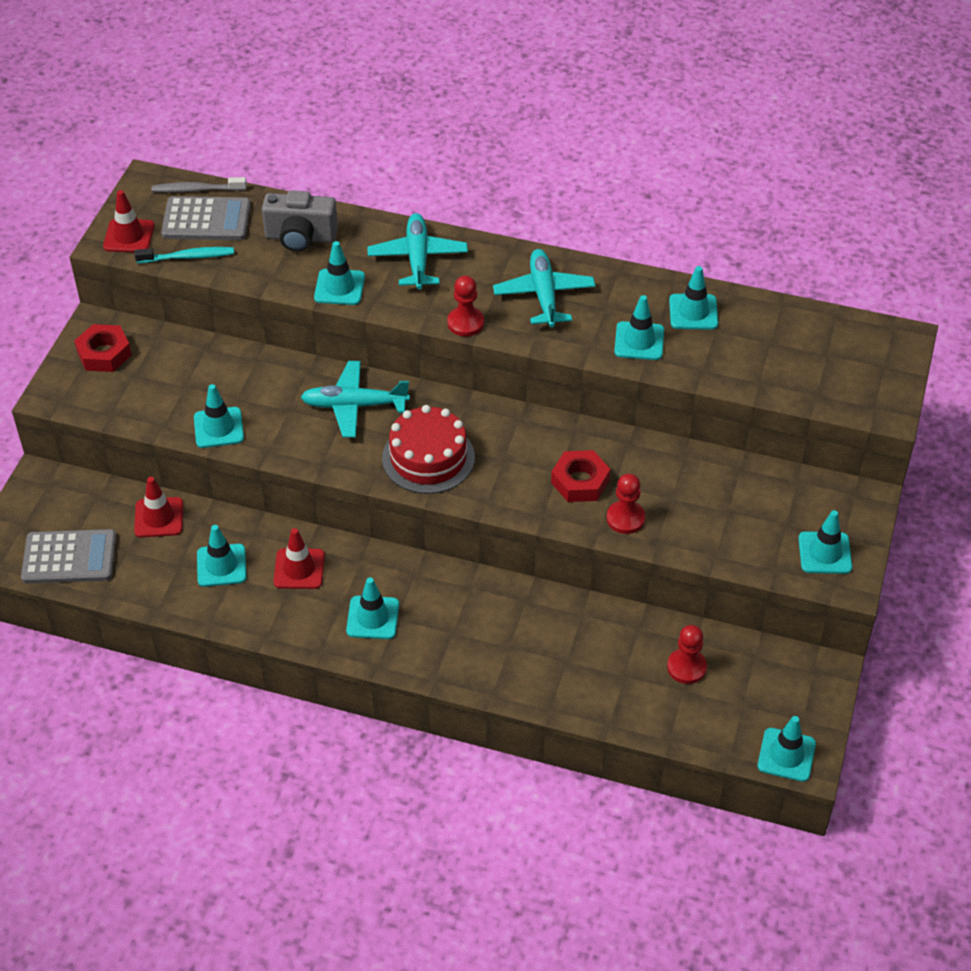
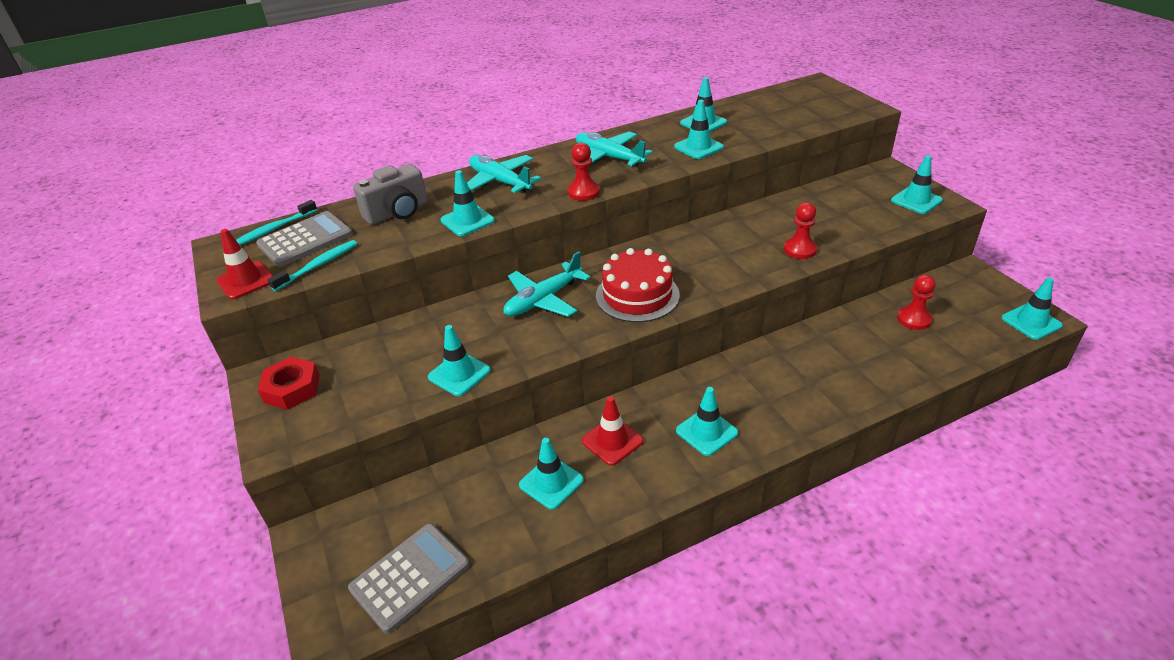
camera: 40 degrees left, 10 degrees down
(159, 517) = (455, 487): red traffic cone -> none
(197, 190) = (274, 229): grey toothbrush -> turquoise toothbrush
(580, 481) = (745, 249): red nut -> none

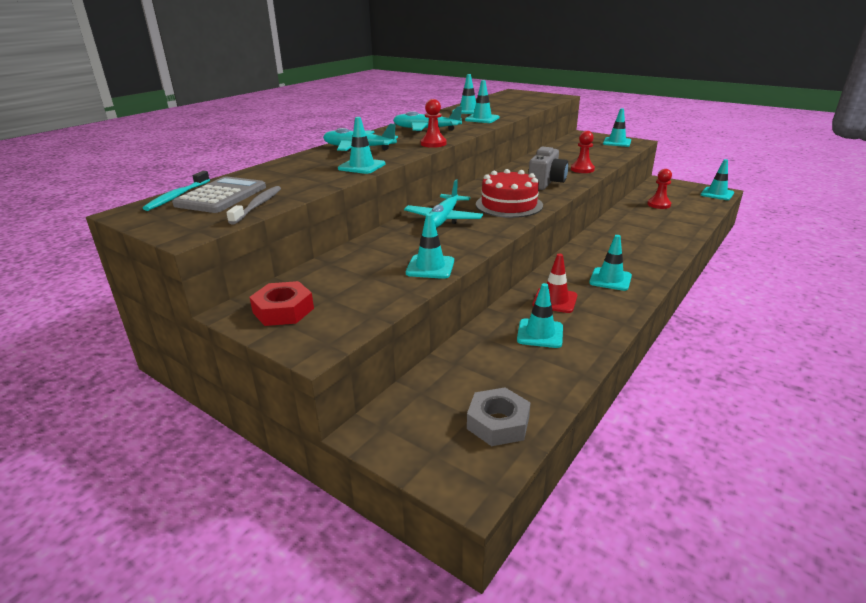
camera: 30 degrees left, 10 degrees down
(246, 281) = (191, 225): red traffic cone -> none
(317, 266) = (257, 206): turquoise toothbrush -> grey toothbrush
(397, 212) = (291, 172): grey camera -> grey camera (546, 183)
(410, 577) = (498, 423): grey calculator -> grey nut

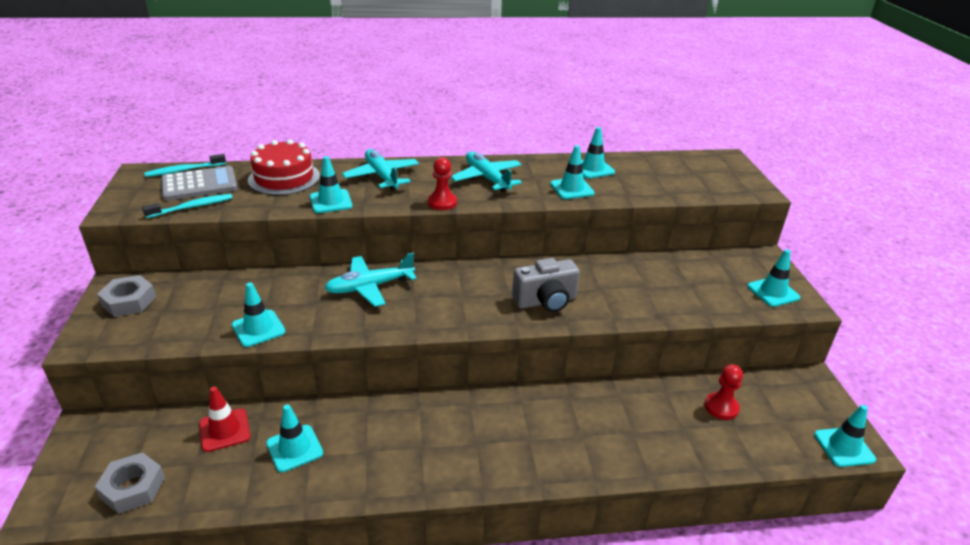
camera: 45 degrees right, 5 degrees up
(257, 206) = (191, 207): grey toothbrush -> turquoise toothbrush
(283, 310) = (129, 301): red nut -> grey nut
(509, 205) = (450, 306): red cake -> red cake (284, 178)
(555, 300) = (368, 429): red traffic cone -> red traffic cone (224, 430)
(582, 169) = (625, 307): red pawn -> none
(610, 279) = (455, 449): turquoise traffic cone -> none

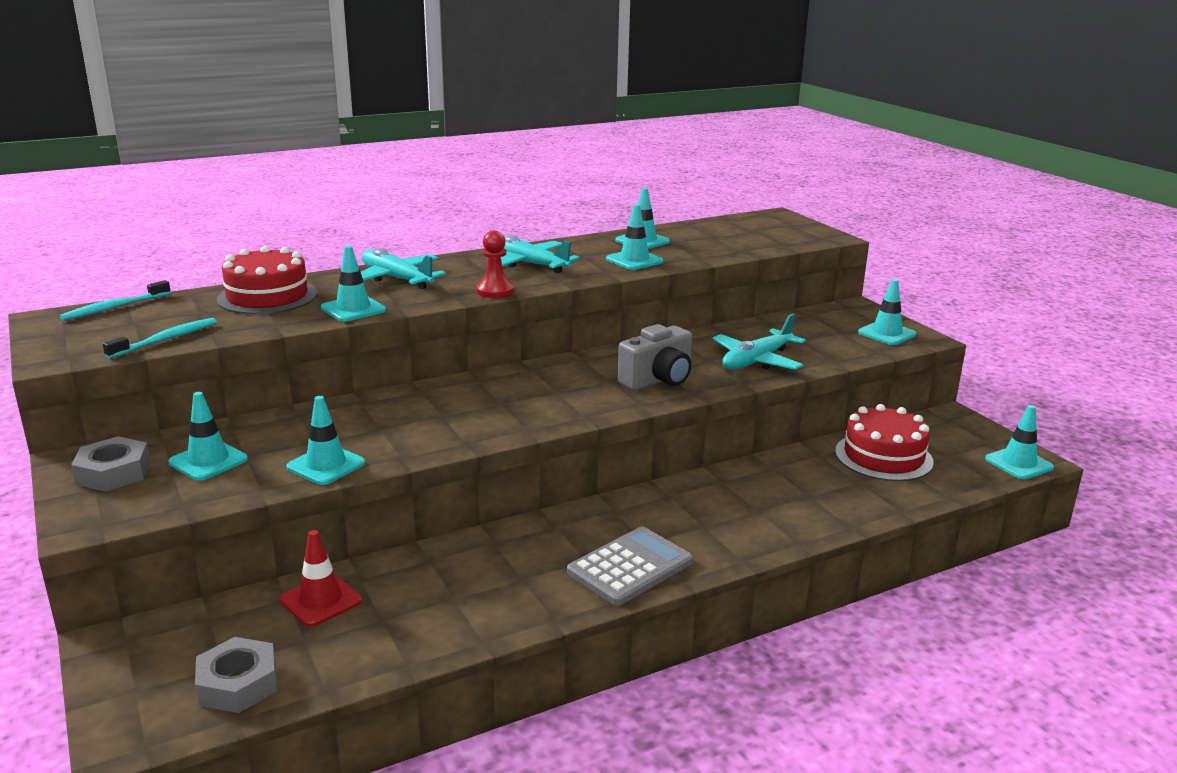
camera: 20 degrees left, 10 degrees down
(199, 184) = (152, 318): grey calculator -> grey calculator (630, 567)
(294, 448) = (429, 596): turquoise traffic cone -> turquoise traffic cone (208, 461)
(369, 287) = (437, 403): turquoise plane -> turquoise plane (756, 361)
(721, 407) = (883, 457): red pawn -> red cake

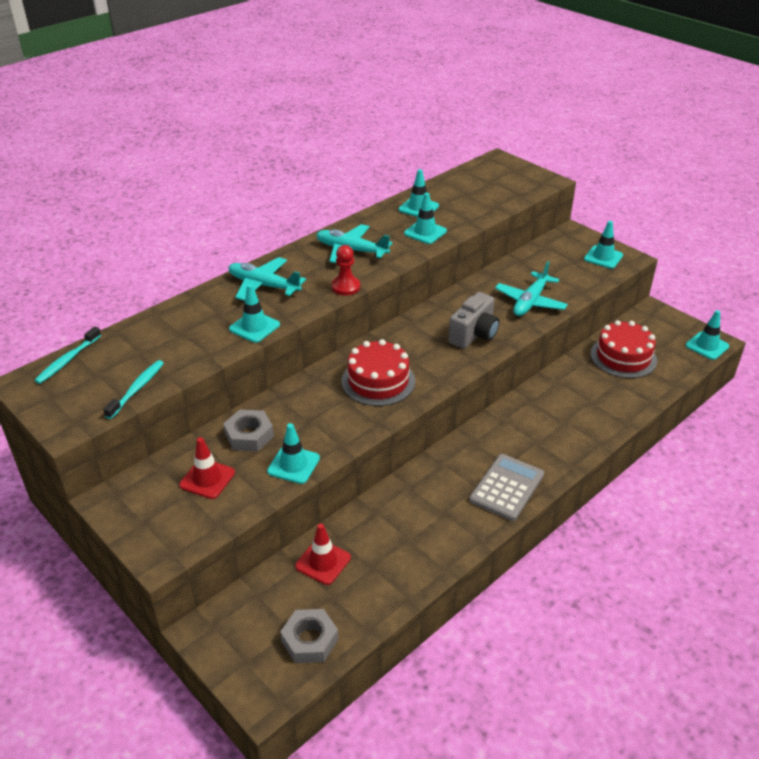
camera: 15 degrees left, 15 degrees up
(113, 473) = (146, 505): grey nut -> grey nut (249, 435)
(208, 461) = (207, 479): turquoise traffic cone -> red traffic cone
(267, 297) = (179, 325): red cake -> red cake (378, 381)

